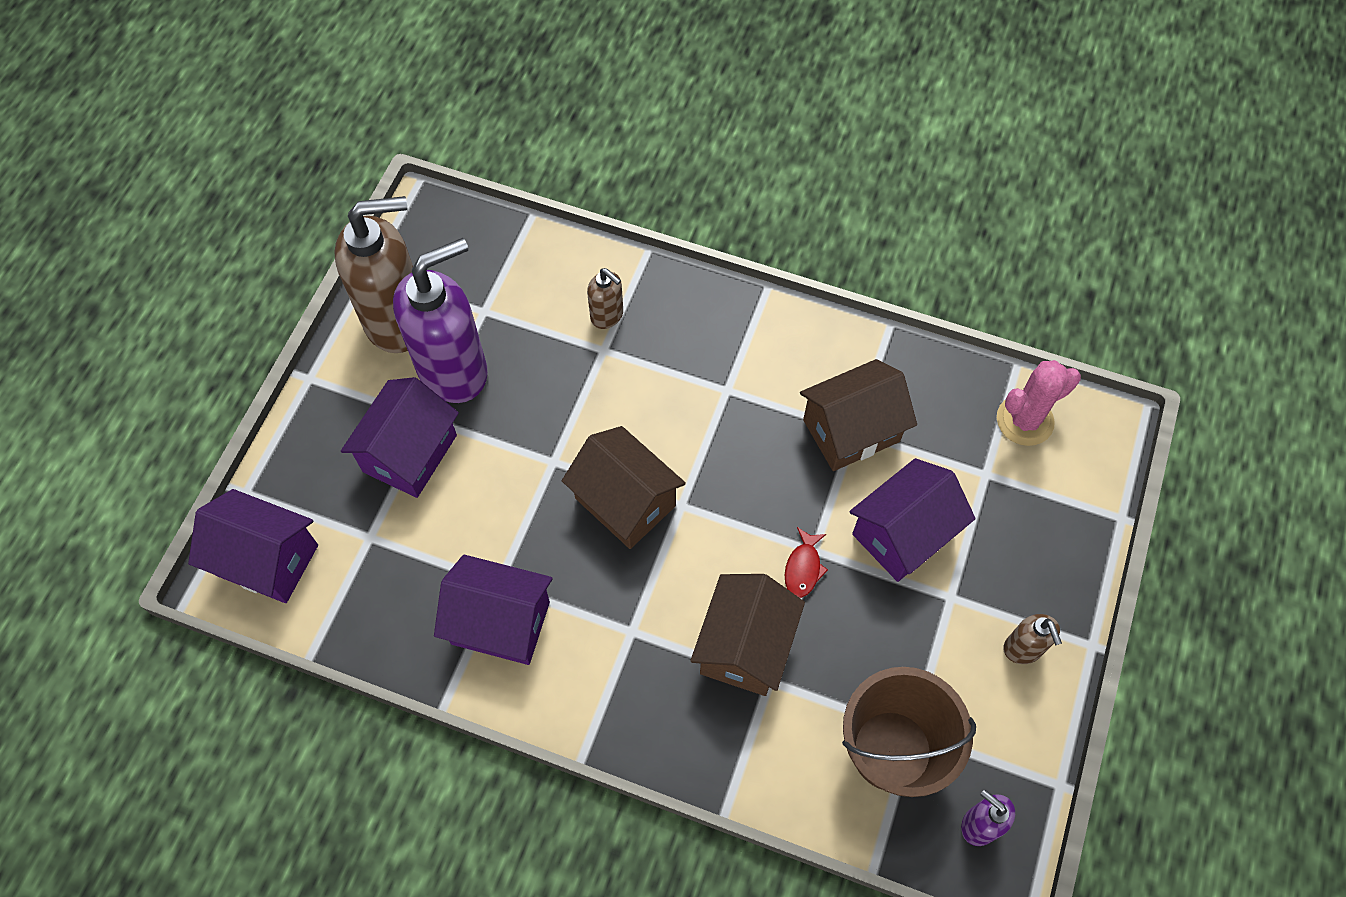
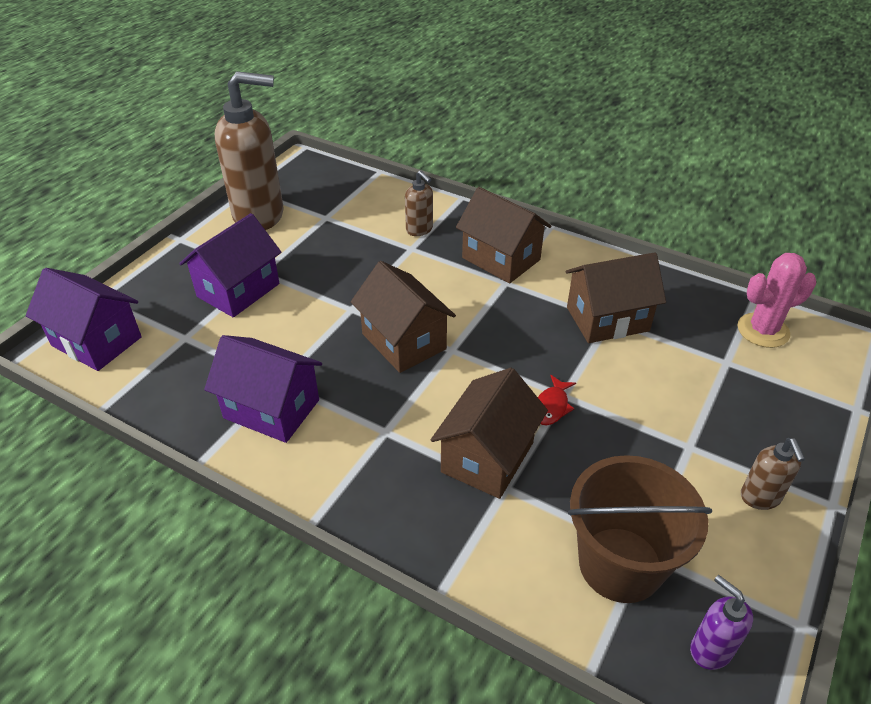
camera: 10 degrees right, 20 degrees down
(454, 370) = (291, 247): purple soap dispenser -> none
(715, 351) = (501, 259): none -> brown house
(903, 534) = (647, 394): purple house -> none

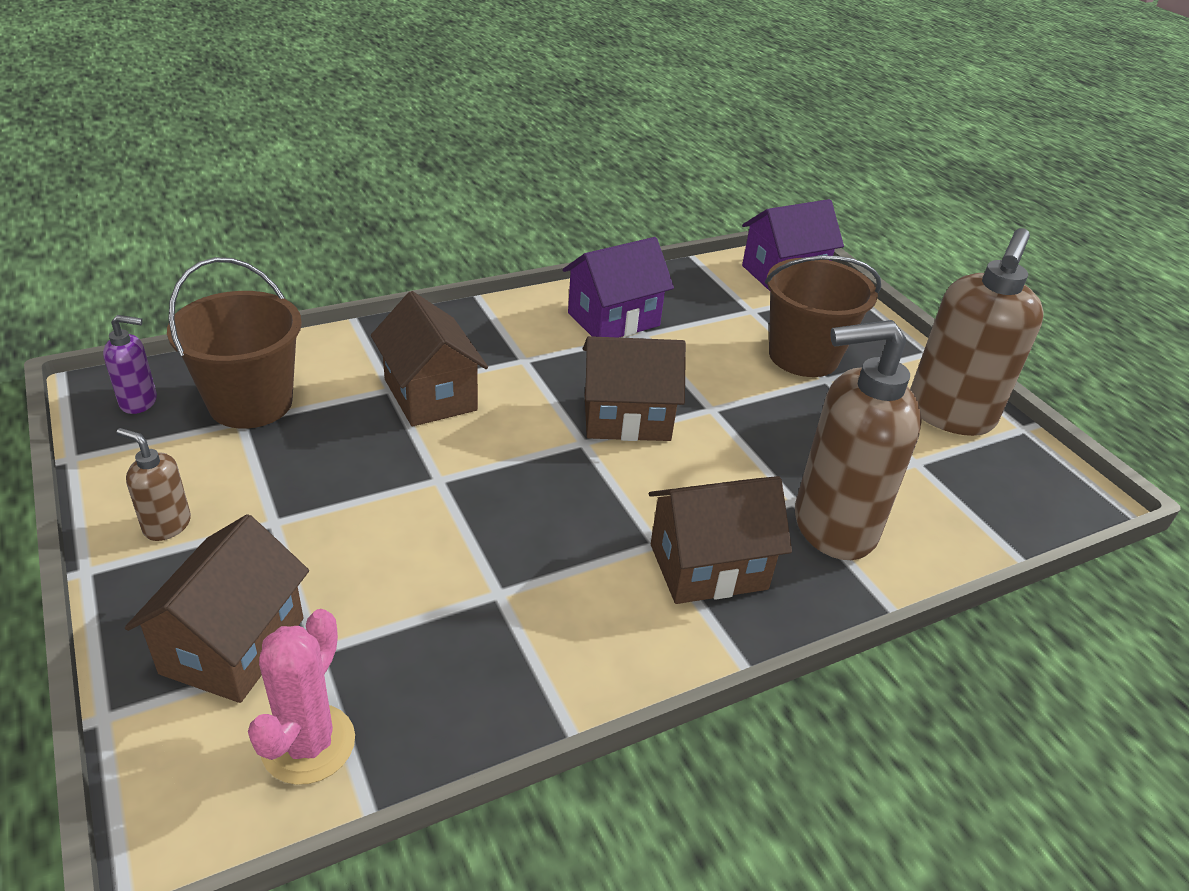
camera: 120 degrees right, 5 degrees down
(238, 290) = (803, 356): purple house -> brown bucket
(419, 230) = (832, 526): brown soap dispenser -> brown soap dispenser, size x2.21
(552, 406) = (434, 462): red fish -> none
(607, 319) = (502, 590): brown house -> brown house (233, 645)

